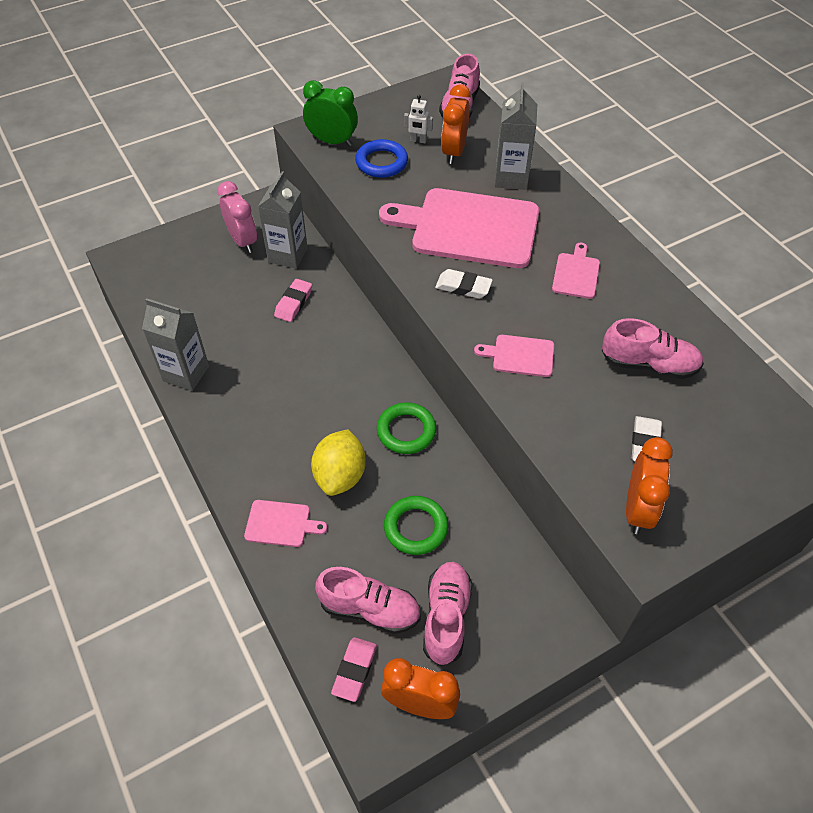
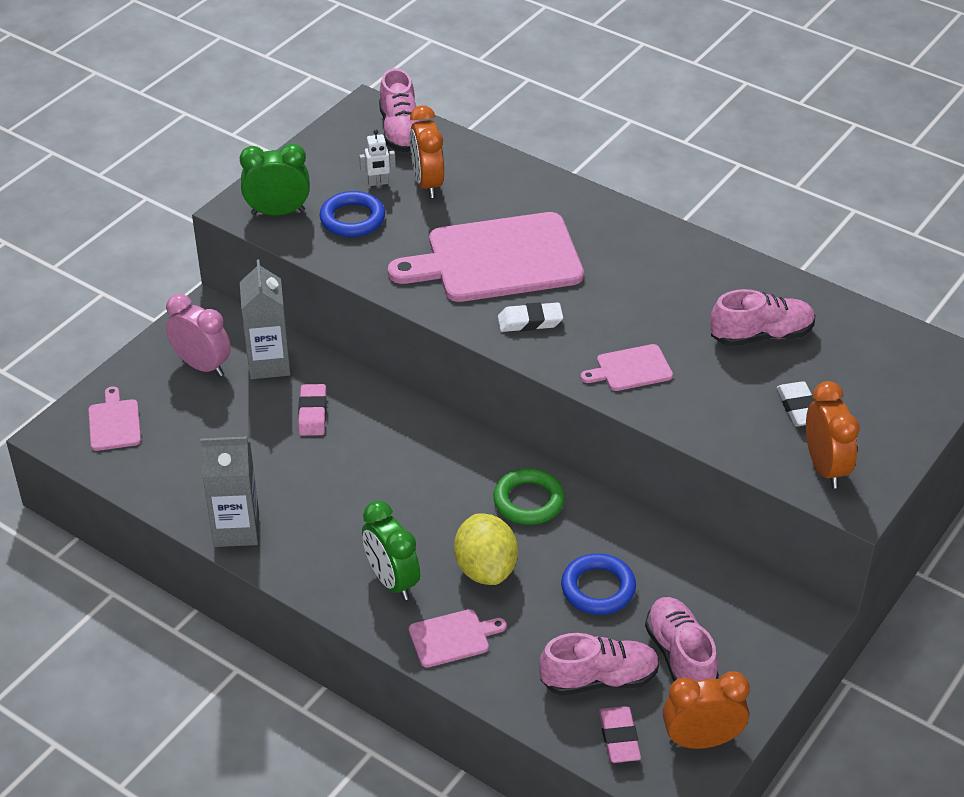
camera: 25 degrees left, 10 degrees down
(266, 457) = (392, 581): none -> green clock
(415, 527) = (598, 588): green ring -> blue ring
(511, 178) = (509, 194): grey carton -> none
(576, 274) = (638, 271): pink cutting board -> pink cutting board (114, 423)

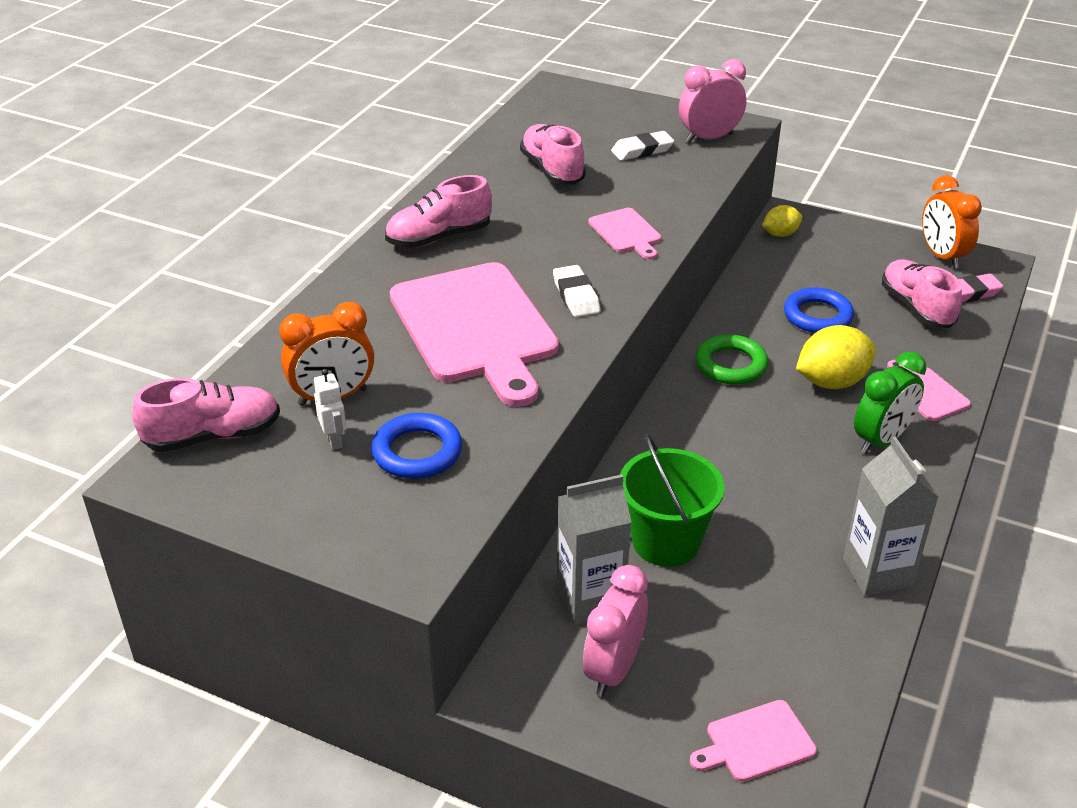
camera: 100 degrees left, 5 degrees down
(278, 212) = (412, 526): green clock -> none
(312, 413) = (666, 541): pink eraser -> green bucket
(680, 657) = (866, 270): pink shoe -> pink shoe (439, 237)
(766, 598) = (780, 234): none -> yellow lemon
(825, 467) = (709, 138): orange clock -> pink clock

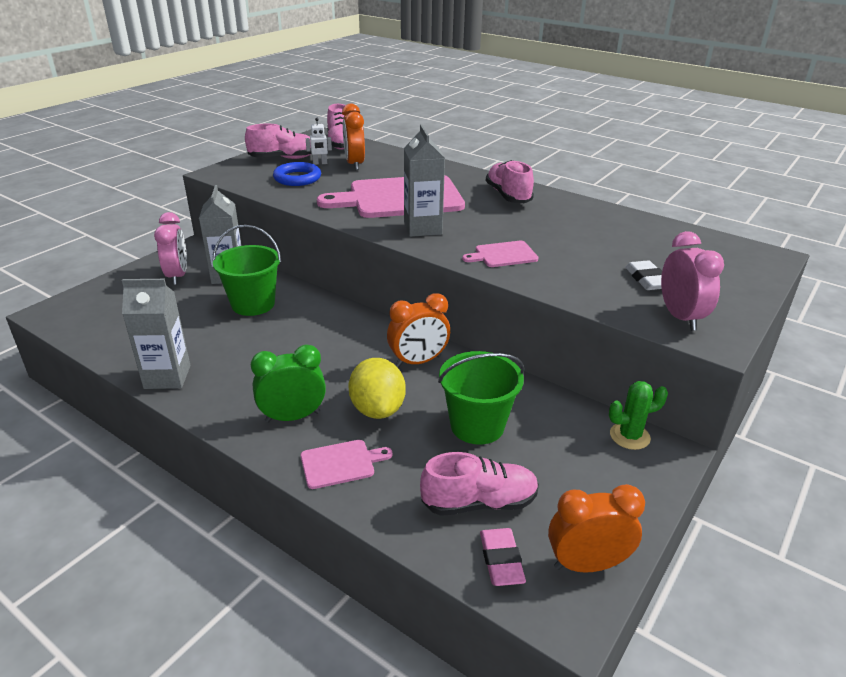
camera: 100 degrees right, 5 degrees down
(552, 170) = (605, 238): pink shoe -> pink shoe (283, 158)
(576, 296) = (422, 228): white eraser -> grey carton
(613, 669) = (177, 276): pink clock -> pink clock turned 45 degrees clockwise
(730, 365) = (418, 361): green ring -> orange clock
(756, 742) = (96, 307): pink cutting board -> none
(780, 234) = (629, 436): yellow lemon -> green cactus
(817, 316) = (477, 425): blue ring -> green bucket
(881, 440) = (293, 417): green clock -> green clock turned 105 degrees clockwise

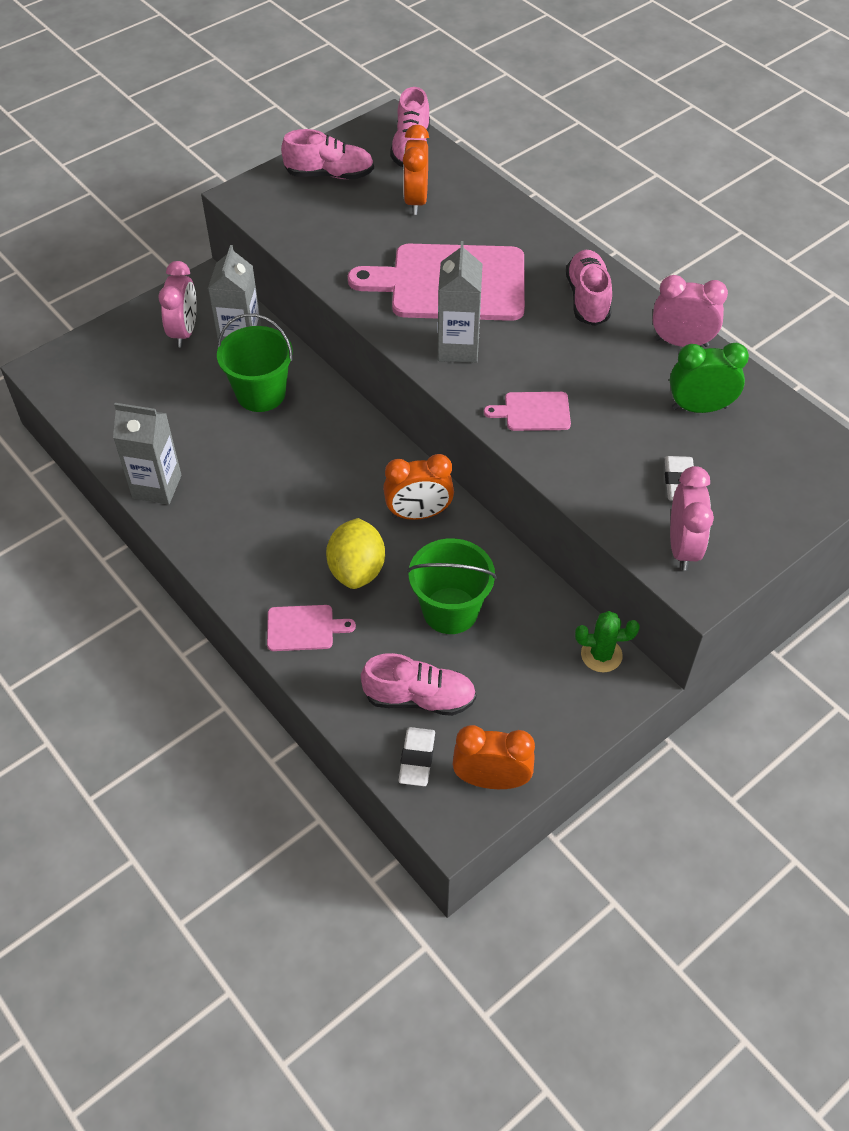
camera: 15 degrees right, 20 degrees up
(293, 417) = (271, 563): green clock -> green clock (699, 408)
(297, 178) = (337, 222): blue ring -> none
(320, 163) = (372, 192): white robot -> none
(501, 560) = (417, 759): pink eraser -> white eraser
(591, 209) = (681, 342): none -> pink clock

